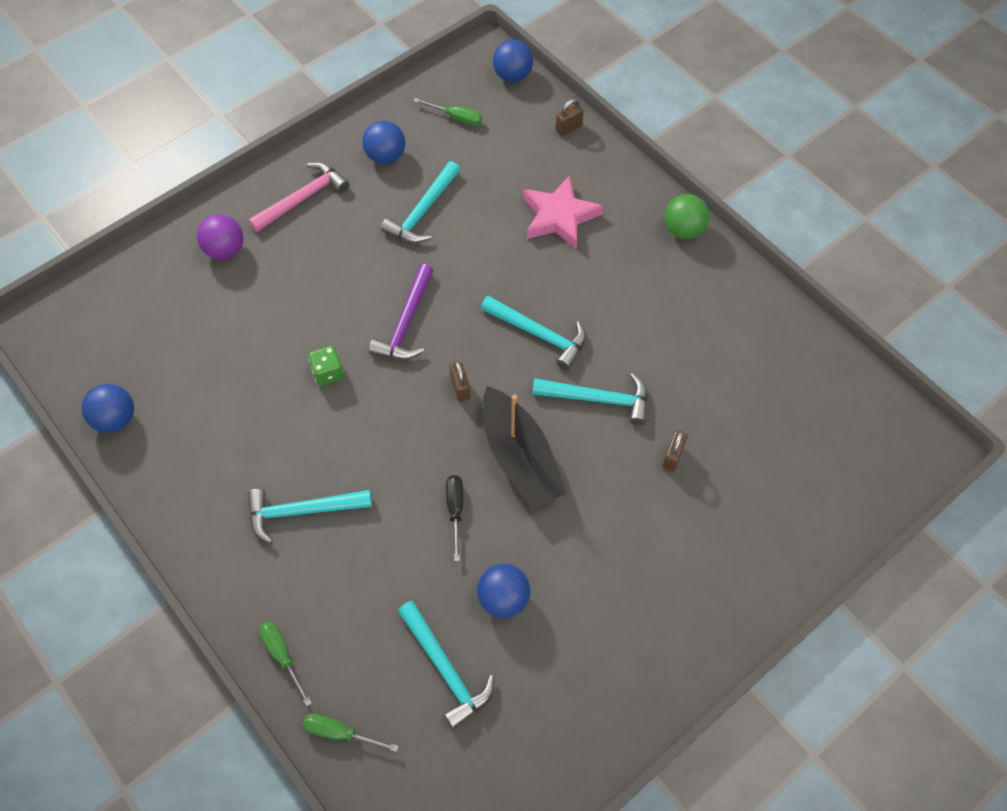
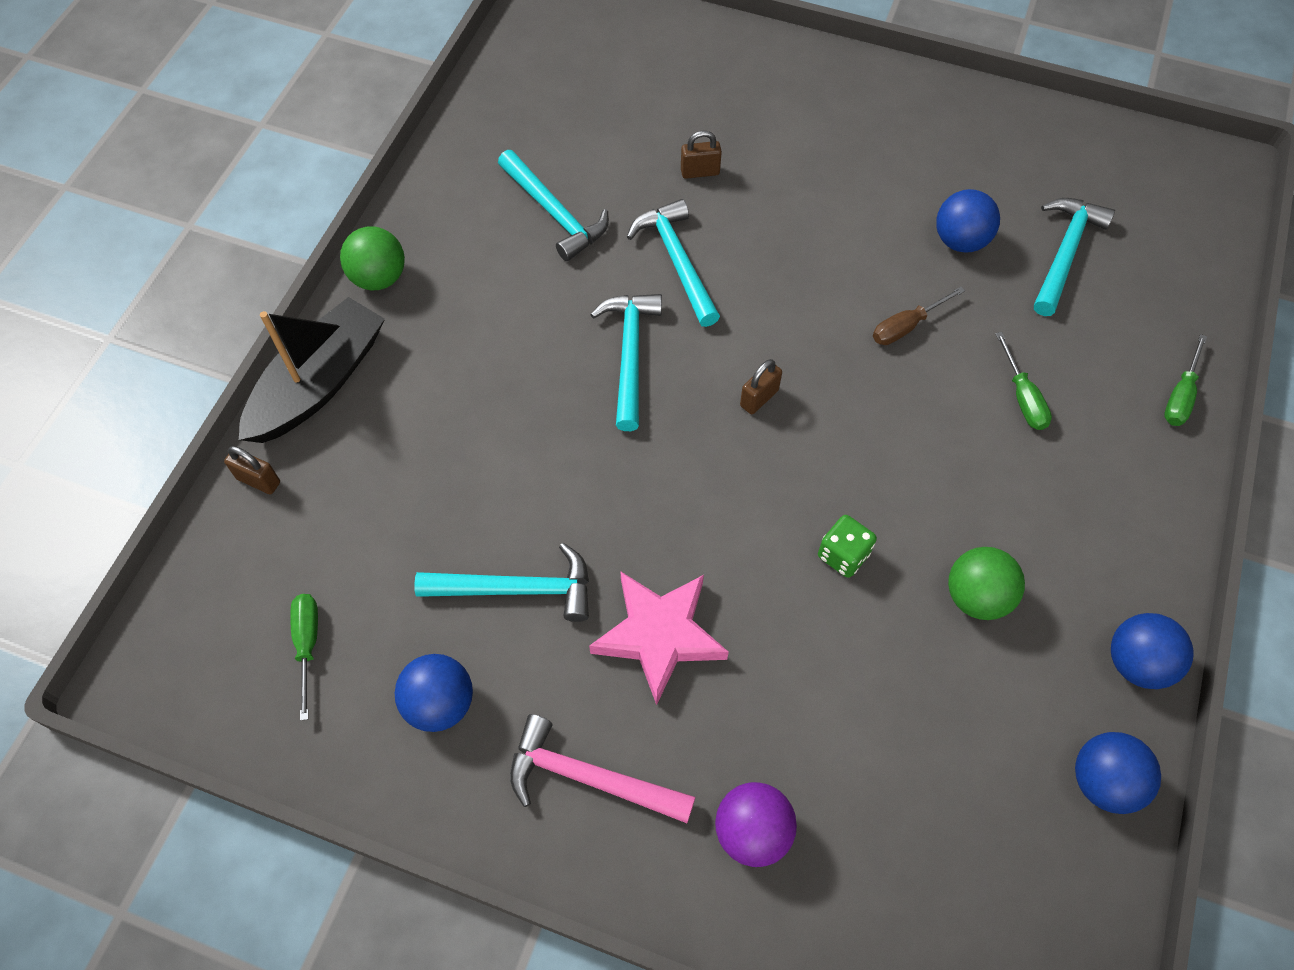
camera: 120 degrees left, 0 degrees up
(253, 426) = (976, 596): none -> green ball
(301, 511) = (1029, 473): turquoise hammer -> turquoise hammer (555, 214)
(340, 733) = (1195, 305): green screwdriver -> green screwdriver (1022, 397)
(406, 323) = (711, 506): purple hammer -> none
(455, 510) = (906, 326): black screwdriver -> brown screwdriver
(512, 76) = (177, 610): blue ball -> blue ball (1136, 662)
(520, 457) = (801, 299): black boat -> black boat (319, 383)
(559, 217) = (431, 417): pink star -> pink star (659, 635)

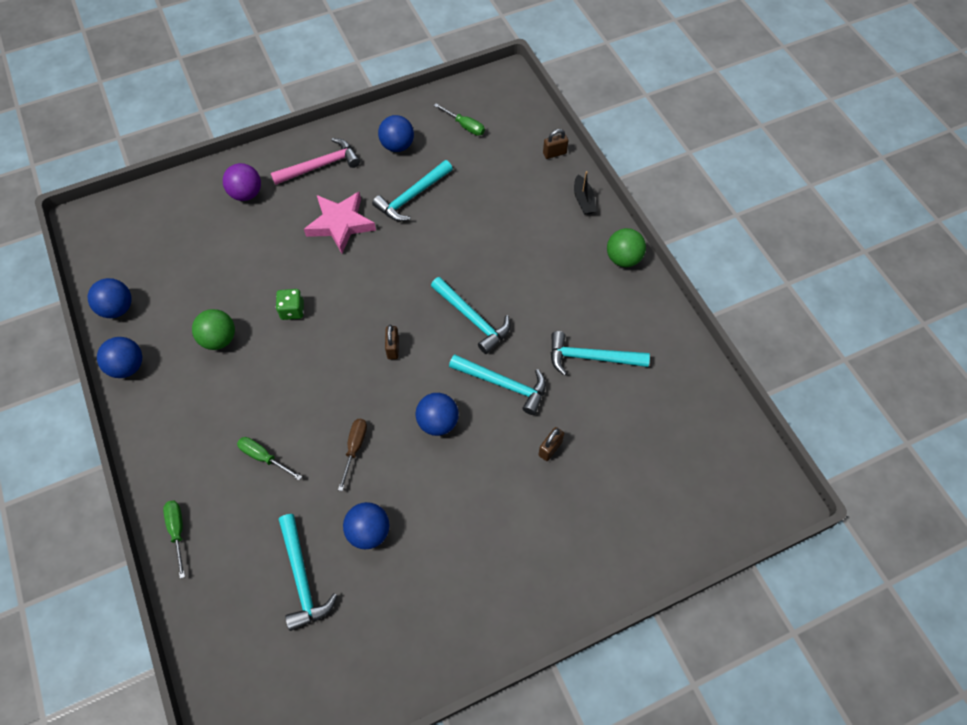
camera: 135 degrees right, 0 degrees up
(319, 383) = (583, 200): black boat -> black boat, size x0.47
(788, 281) = (438, 422): none -> blue ball

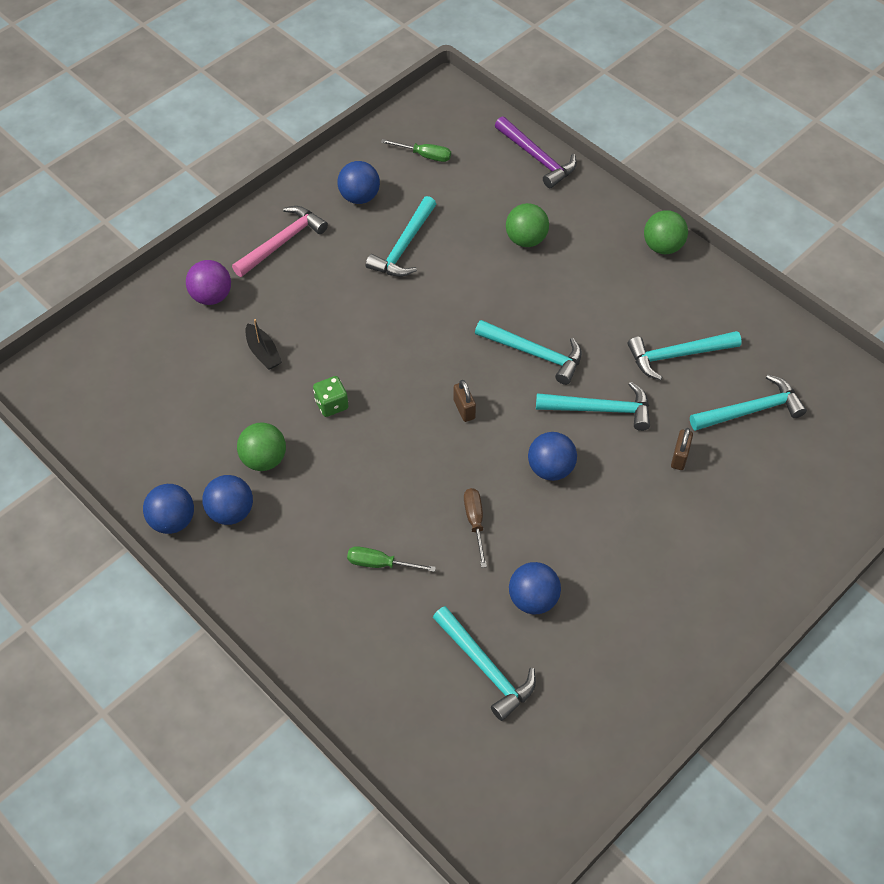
camera: 20 degrees left, 5 degrees down
(117, 308) = (126, 463): blue ball -> blue ball (231, 512)
(177, 531) = (324, 669): green screwdriver -> none
(340, 224) = (338, 298): pink star -> none
(512, 219) = (526, 239): none -> green ball
(554, 153) = (537, 158): brown padlock -> purple hammer
(583, 200) = (592, 198): black boat -> black boat (263, 352)
(632, 427) = (752, 410): none -> turquoise hammer

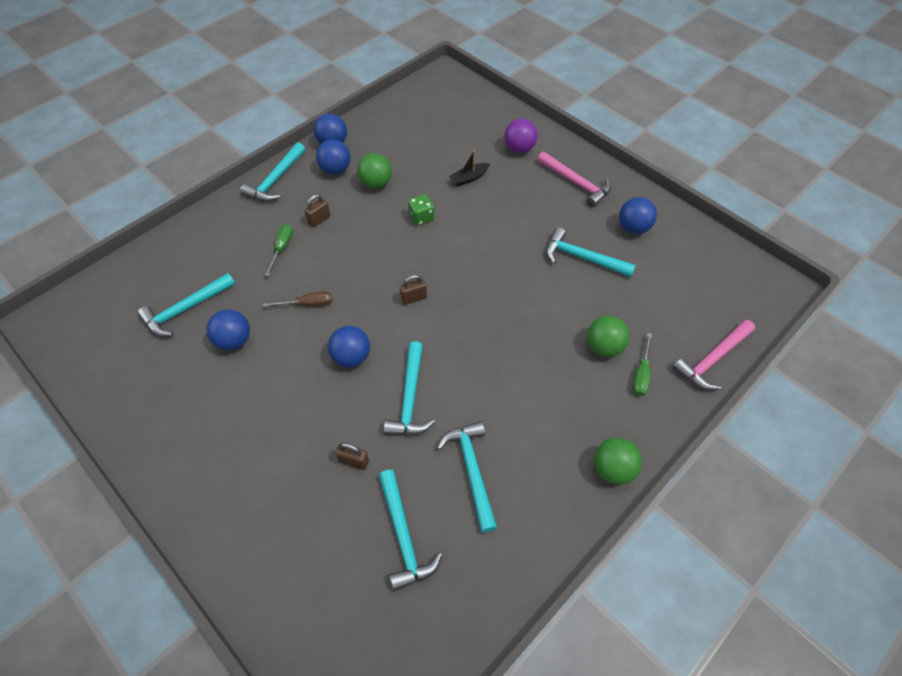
camera: 90 degrees right, 0 degrees up
(329, 523) = (319, 220): none -> brown padlock
(424, 155) = (693, 271): green screwdriver -> green screwdriver (641, 374)
(535, 354) = (471, 350): turquoise hammer -> turquoise hammer (275, 180)
(537, 158) = (712, 360): purple hammer -> pink hammer

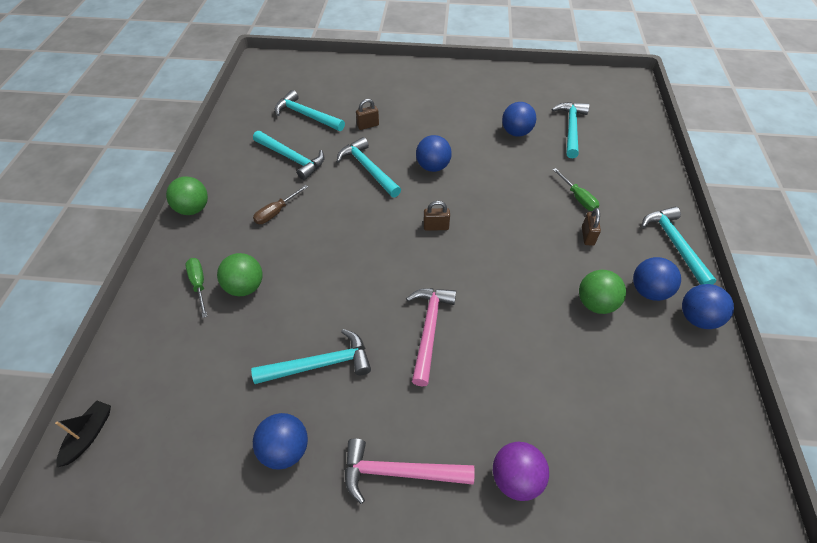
camera: 140 degrees right, 5 degrees down
(307, 304) = (504, 176): brown screwdriver -> brown screwdriver (276, 212)
(414, 298) = (436, 227): brown padlock -> brown padlock turned 60 degrees clockwise
(421, 217) = (512, 298): green dice -> none
(469, 178) = (522, 380): black boat -> black boat (89, 435)
(712, 360) = (133, 338): pink hammer -> pink hammer (429, 329)

